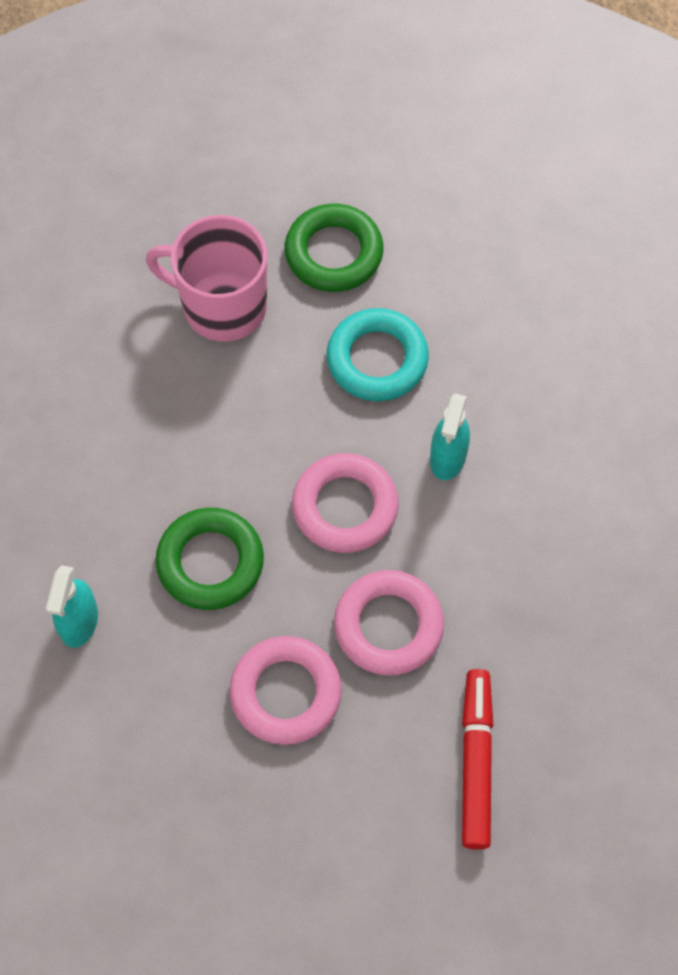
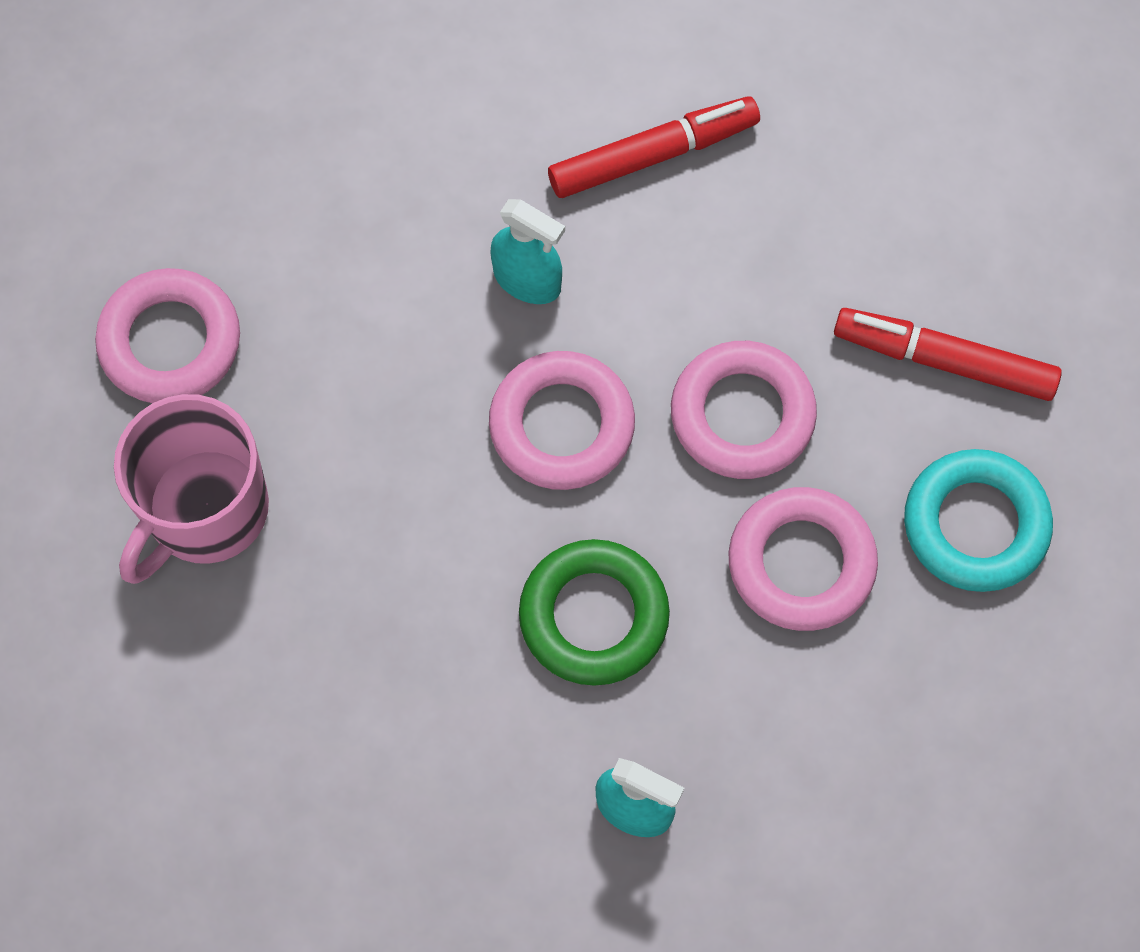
camera: 75 degrees left, 5 degrees up
(334, 253) = (170, 342): green ring -> pink ring
(377, 359) = (356, 329): turquoise ring -> turquoise ring (975, 525)
(575, 516) = (653, 154): none -> red marker

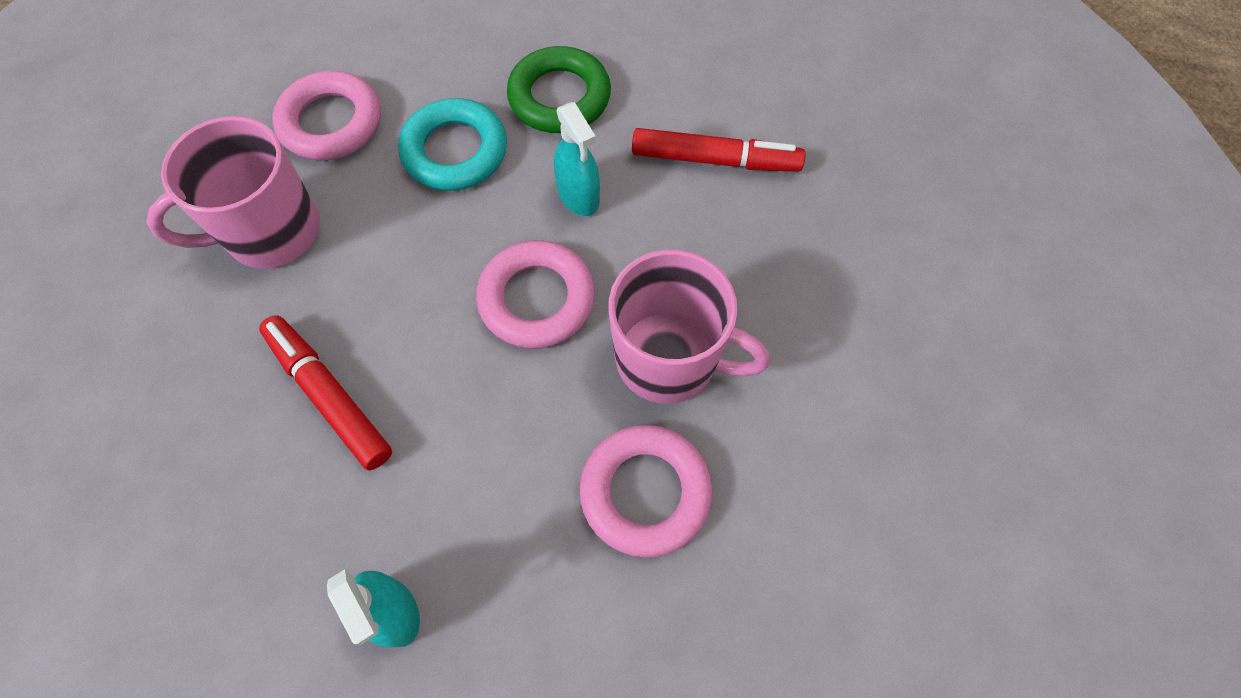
camera: 30 degrees right, 5 degrees down
(594, 616) = (467, 444): green ring -> green ring (559, 97)
(742, 415) = (669, 359): pink ring -> pink mug
(944, 360) = (847, 400): red marker -> red marker (329, 396)
(975, 525) = (802, 540): turquoise ring -> turquoise ring (455, 151)

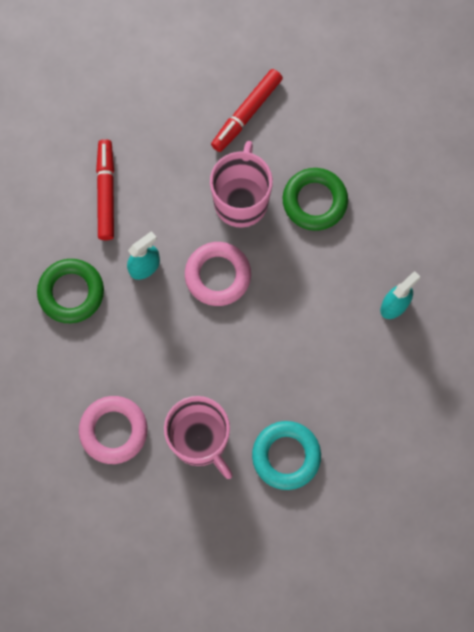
camera: 100 degrees left, 10 degrees up
(329, 396) = (295, 371): red marker -> red marker (246, 113)
(455, 151) = (124, 347): turquoise ring -> turquoise ring (286, 456)
(645, 492) = (314, 201): pink ring -> green ring

